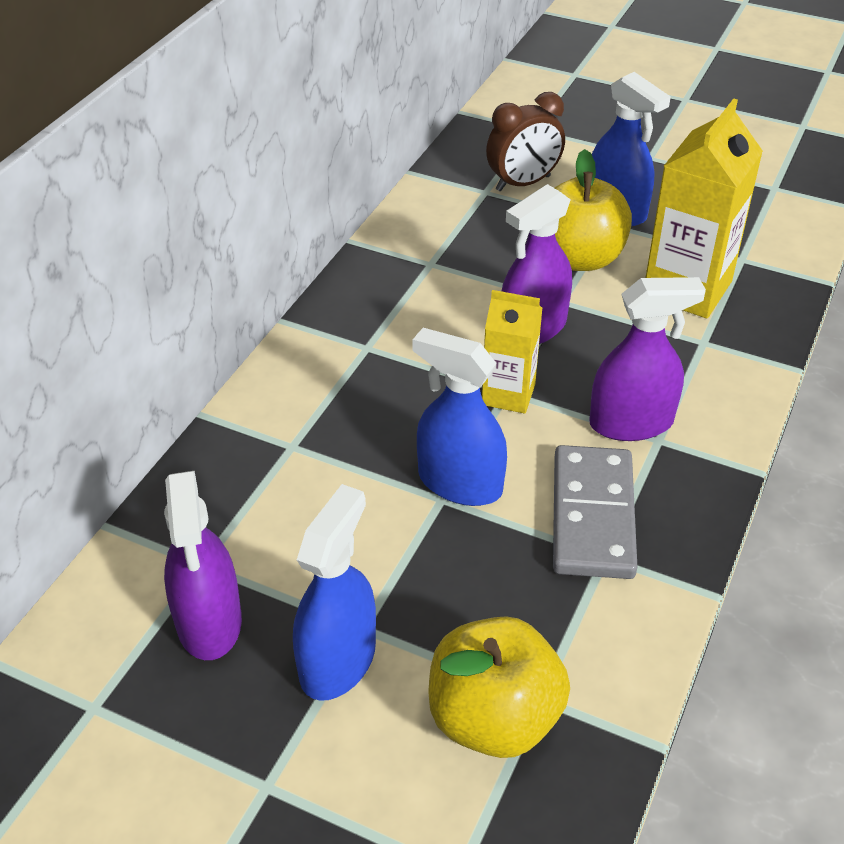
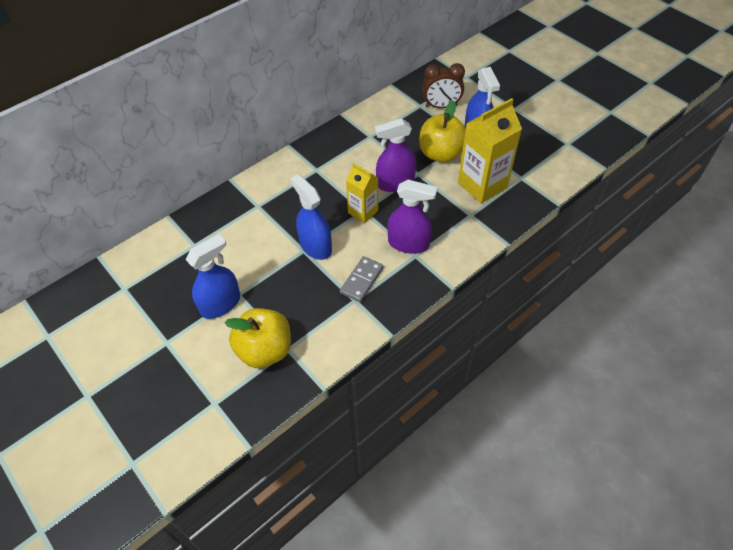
camera: 25 degrees right, 10 degrees up
(209, 622) = (183, 270): purple spray bottle -> none
(593, 516) = (362, 280): grey domino -> grey domino, size x0.66

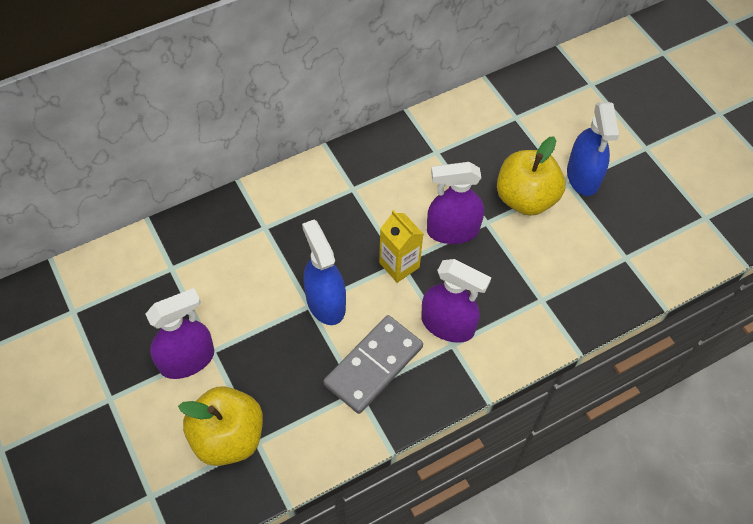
camera: 10 degrees right, 5 degrees up
(220, 304) = (187, 360): blue spray bottle -> purple spray bottle
(362, 280) = (373, 366): grey domino -> grey domino, size x1.53
(441, 106) = (544, 124): brown clock -> none
(482, 185) = (569, 258): yellow carton -> none

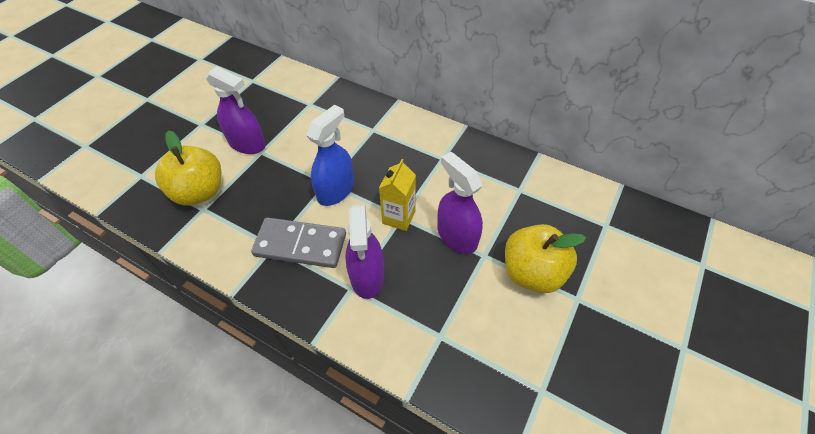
camera: 60 degrees right, 5 degrees down
(583, 176) = (597, 307): blue spray bottle -> none

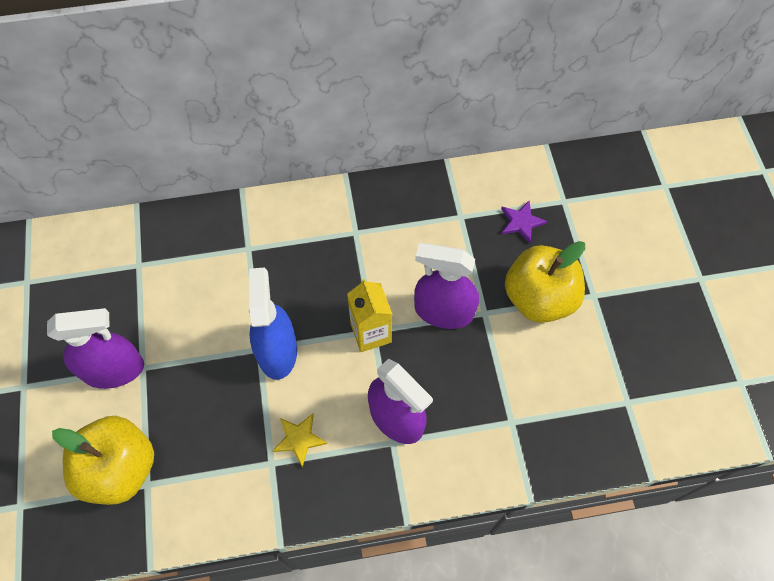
camera: 40 degrees left, 10 degrees up
(300, 245) = (299, 439): grey domino -> yellow star
(561, 219) = (521, 222): none -> purple star

